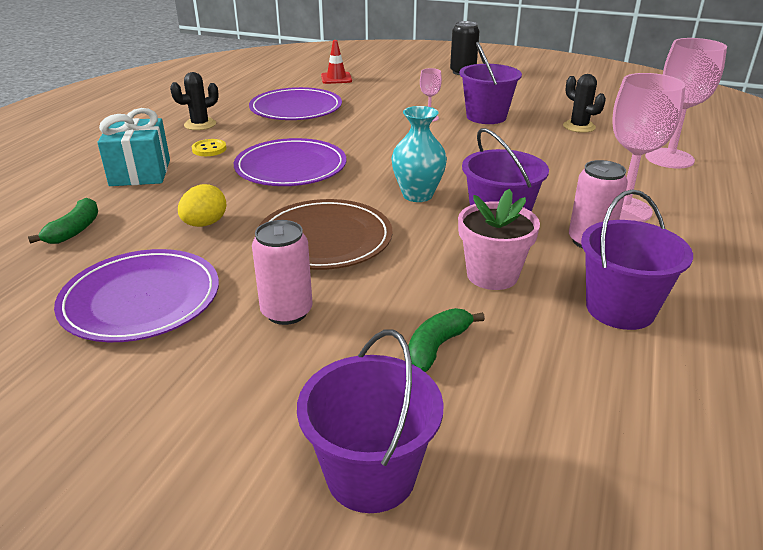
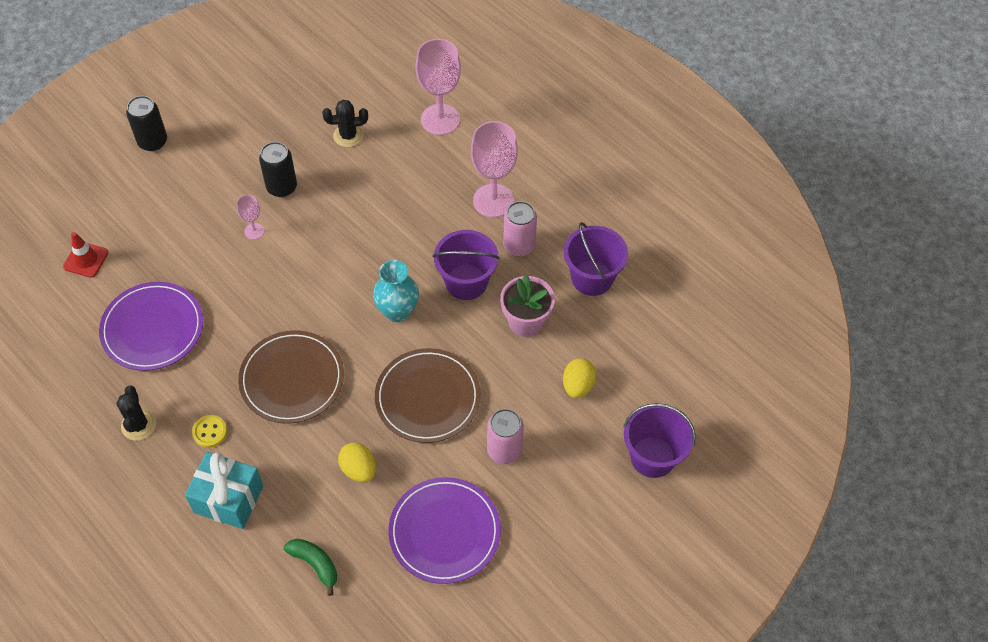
camera: 65 degrees left, 25 degrees up
(291, 167) = (292, 379): purple plate -> brown plate
(437, 347) = (578, 386): green banana -> yellow egg
(486, 117) = (282, 187): purple bucket -> black can

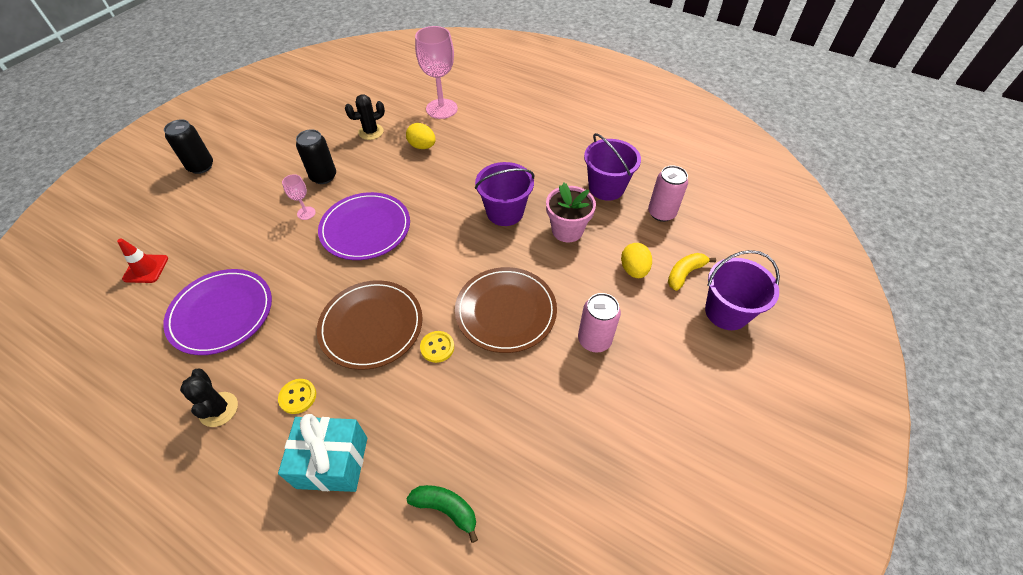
camera: 15 degrees left, 5 degrees down
(349, 417) = (437, 347): none -> yellow button
(359, 469) = (462, 394): yellow egg -> yellow egg (422, 146)
(397, 311) = (453, 247): turquoise vase -> none
(444, 532) = (569, 434): purple plate -> purple plate (365, 228)
(493, 200) = (504, 152): pink goblet -> none
(519, 246) = (537, 178): pink can -> pink can (661, 213)
(630, 404) = (684, 273): none -> yellow banana

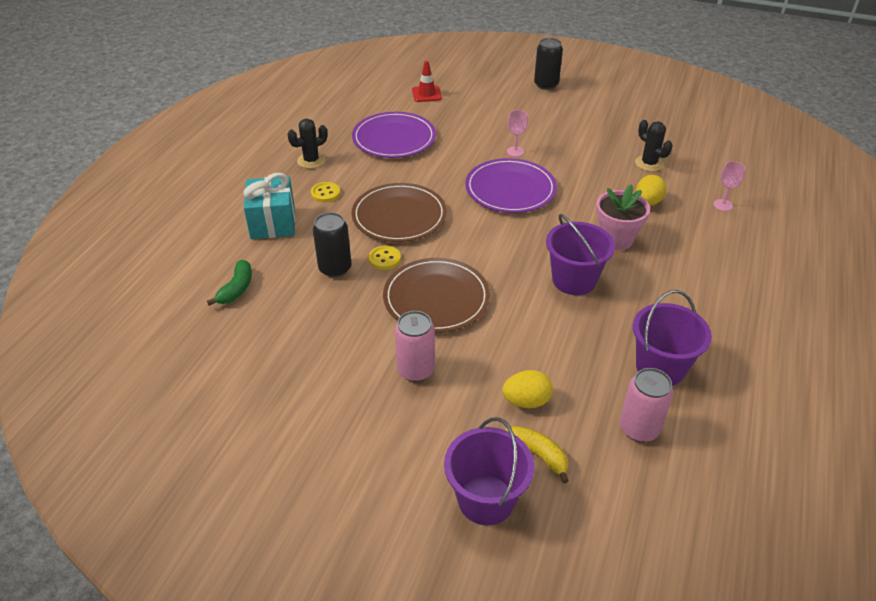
camera: 80 degrees right, 10 degrees down
(323, 176) = (566, 150): black can -> black can (335, 268)
(441, 109) = (723, 205): pink goblet -> pink goblet, size x0.48
(567, 230) = (567, 335): pink flower pot -> pink flower pot (616, 239)

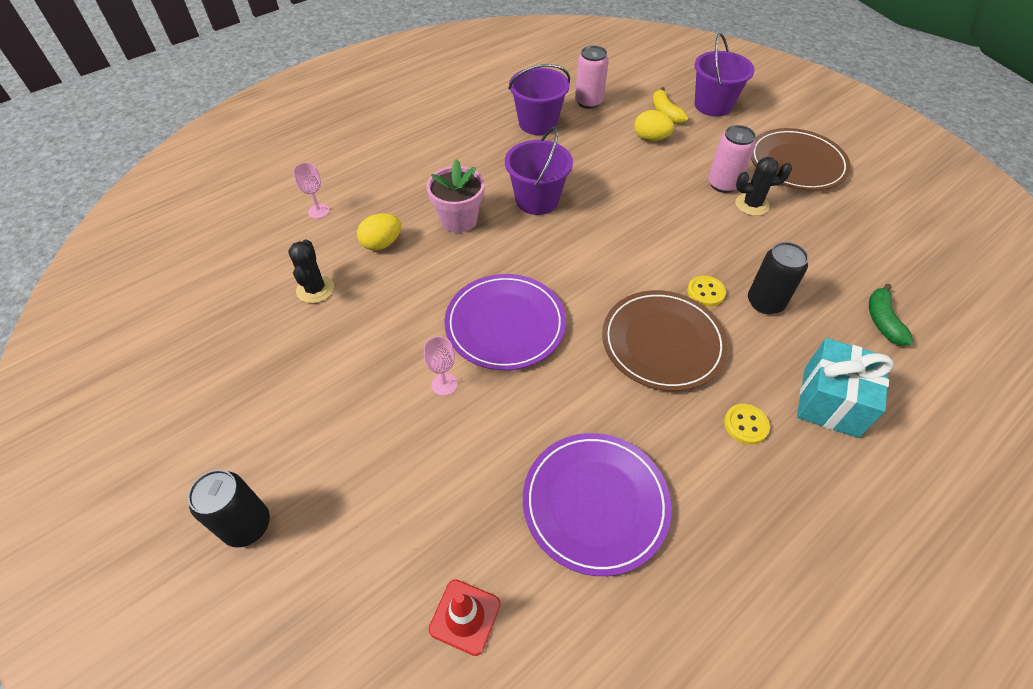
camera: 150 degrees left, 10 degrees up
(236, 289) = (882, 321): green banana -> green banana turned 45 degrees counterclockwise
(311, 160) = (750, 512): black cactus -> black cactus (752, 205)
(436, 298) = (674, 232): brown plate -> brown plate (796, 163)

